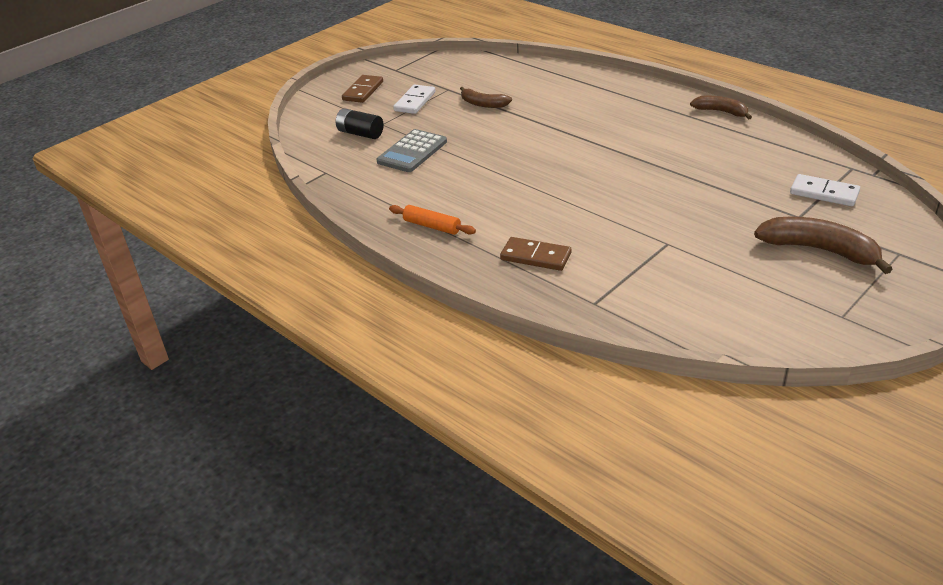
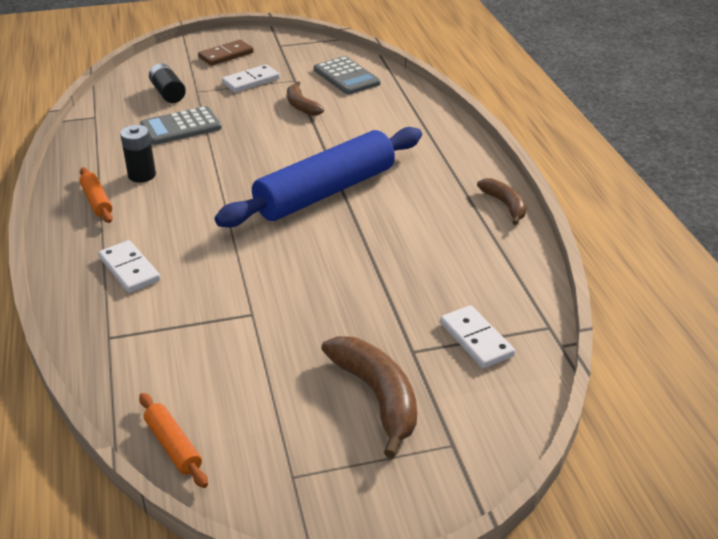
camera: 30 degrees right, 0 degrees up
(437, 195) = (142, 175): none -> black battery
(484, 73) = (346, 76): none -> grey calculator
(536, 256) = (129, 269): brown domino -> white domino
(593, 151) = (325, 192): none -> blue rolling pin
(746, 339) = (173, 446): none -> orange rolling pin

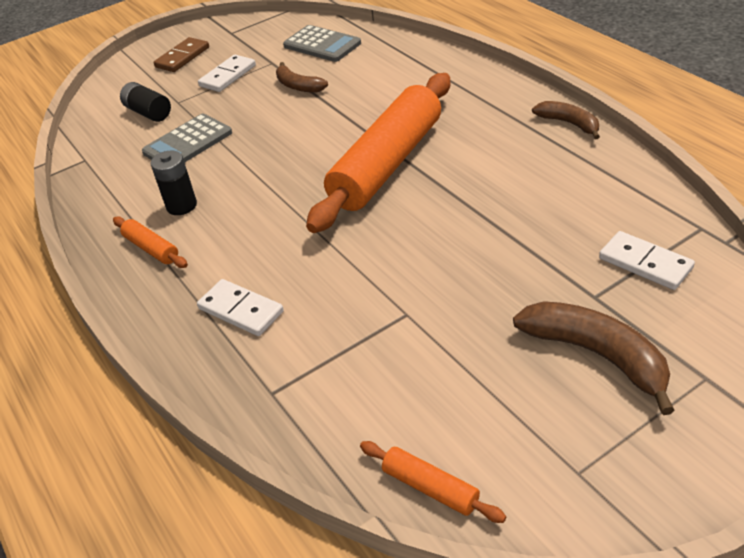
camera: 15 degrees left, 5 degrees up
(325, 192) = (387, 164): blue rolling pin -> orange rolling pin

